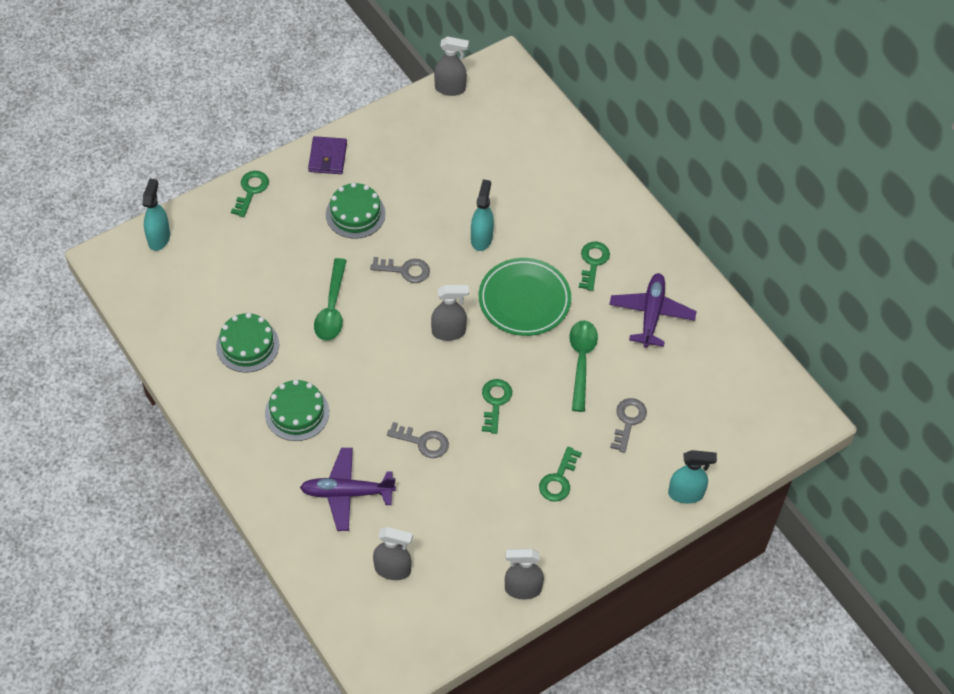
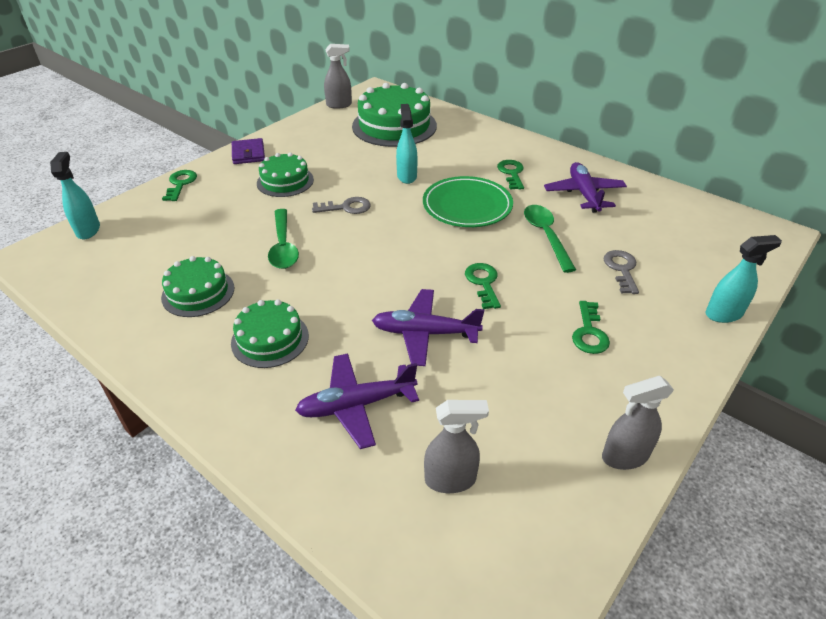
camera: 15 degrees left, 15 degrees down
(423, 442) = (425, 333): grey key -> purple plane
(449, 332) = (408, 241): grey spray bottle -> none
(500, 146) = (394, 126): none -> green cake

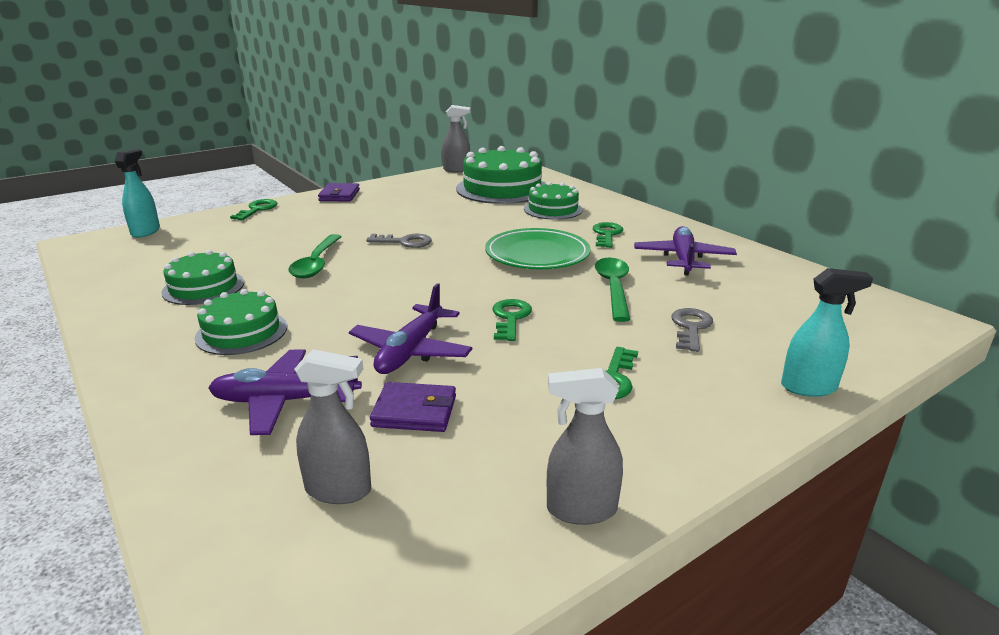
camera: 15 degrees right, 15 degrees down
(285, 181) = (358, 217): green cake -> green cake (553, 209)
(407, 176) = (487, 225): turquoise spray bottle -> none
(425, 333) = (411, 351): purple plane -> purple plane turned 90 degrees counterclockwise
(463, 394) = (414, 411): none -> purple wallet

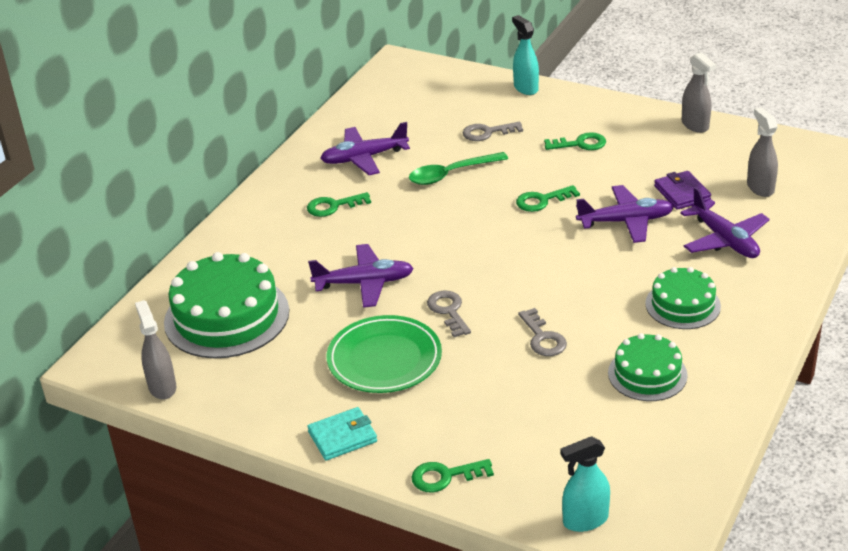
camera: 115 degrees left, 10 degrees up
(316, 263) = (543, 338): green spoon -> grey key
(339, 195) = (342, 437): purple wallet -> turquoise wallet
(482, 225) = (364, 283): none -> purple plane
(537, 254) = (414, 227): green plate -> green plate (384, 359)
(553, 209) = (280, 257): green cake -> none

